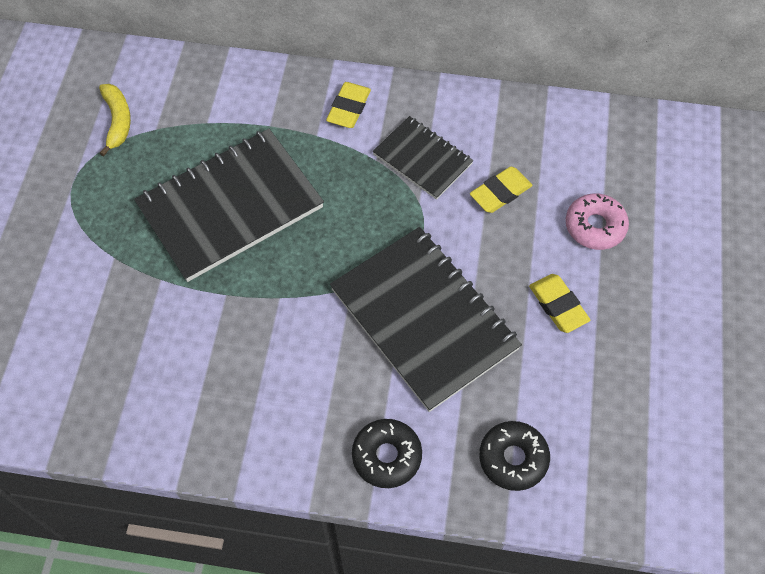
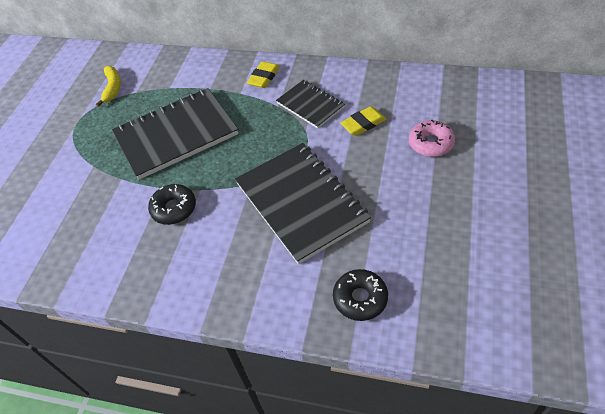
camera: 10 degrees right, 10 degrees down
(386, 456) = (263, 295): black donut -> black donut (174, 208)
(558, 305) = (401, 194): yellow eraser -> none

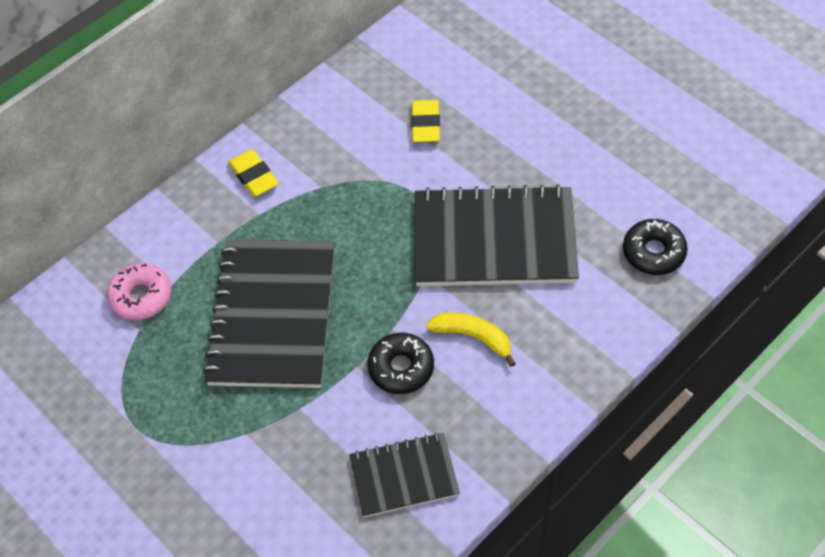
camera: 60 degrees left, 5 degrees up
(112, 88) = (101, 355): yellow banana -> yellow banana (473, 337)
(310, 105) = (350, 155): black notebook -> black notebook (404, 476)
(431, 143) = (505, 85): pink donut -> pink donut (141, 297)

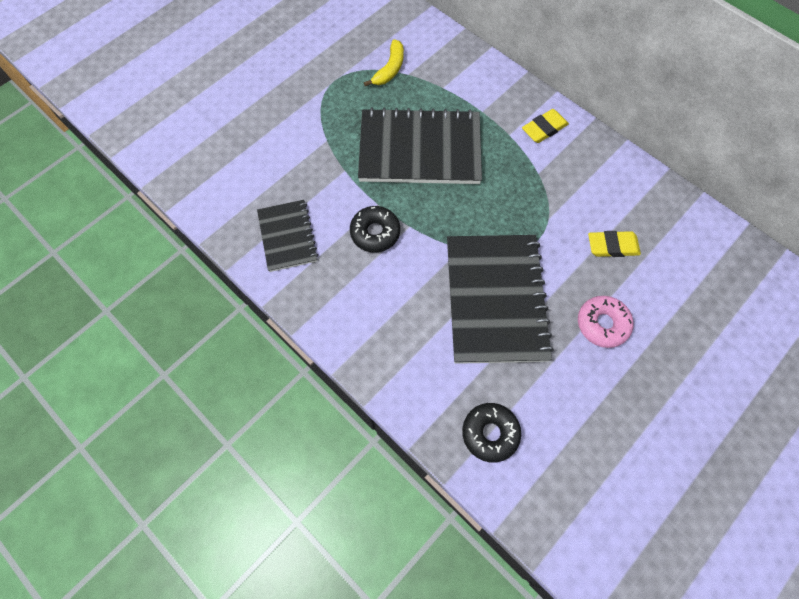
camera: 85 degrees right, 10 degrees up
(141, 297) = (434, 72): pink donut -> pink donut (602, 324)
(473, 337) = (401, 282): yellow banana -> yellow banana (389, 69)

